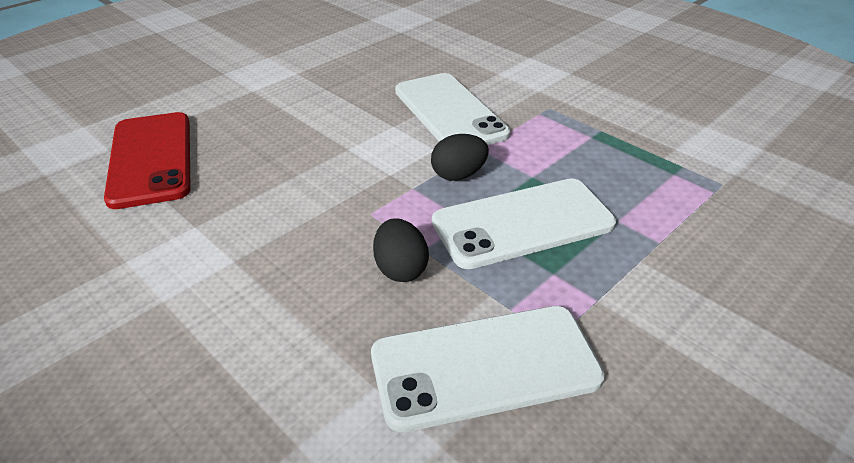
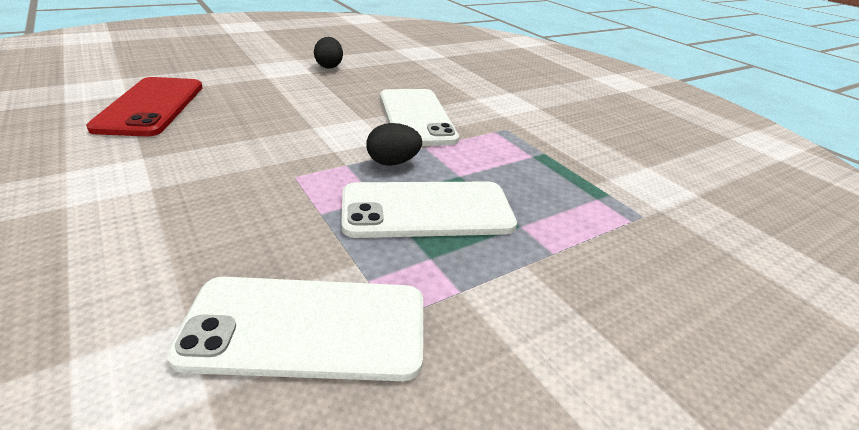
camera: 10 degrees right, 5 degrees down
(400, 269) = (288, 224): black egg -> black egg (329, 66)

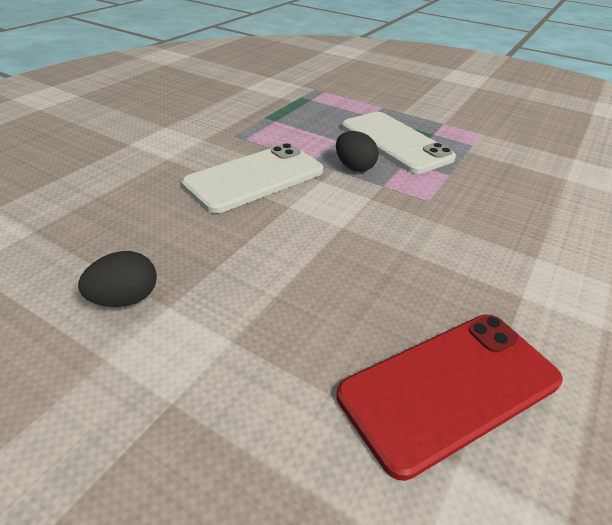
camera: 115 degrees left, 5 degrees up
(306, 327) = (519, 150): white phone -> none

